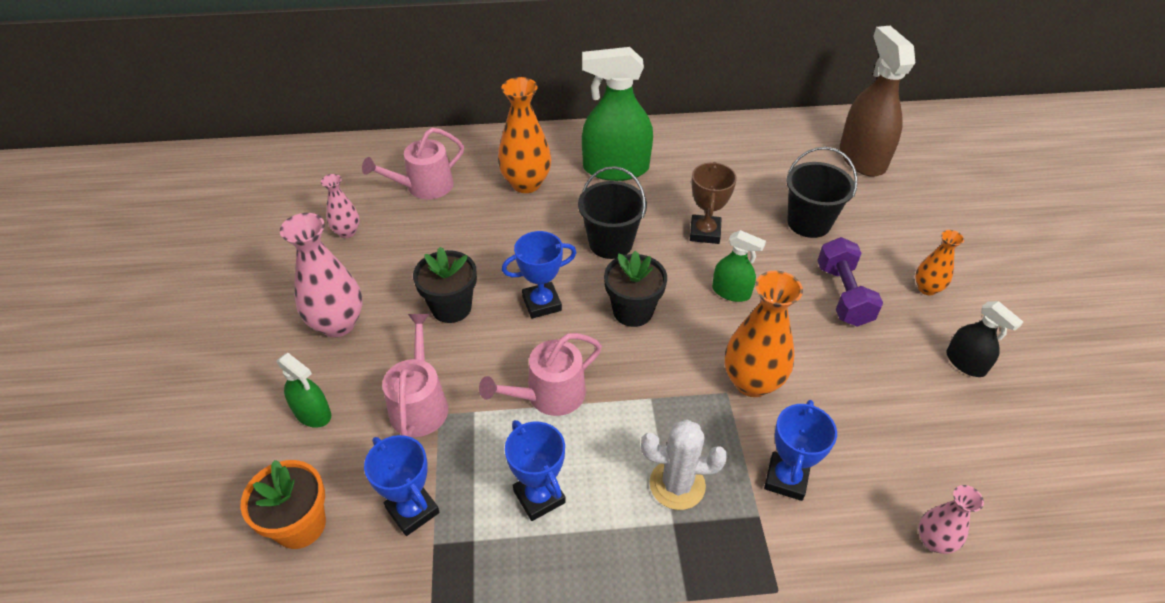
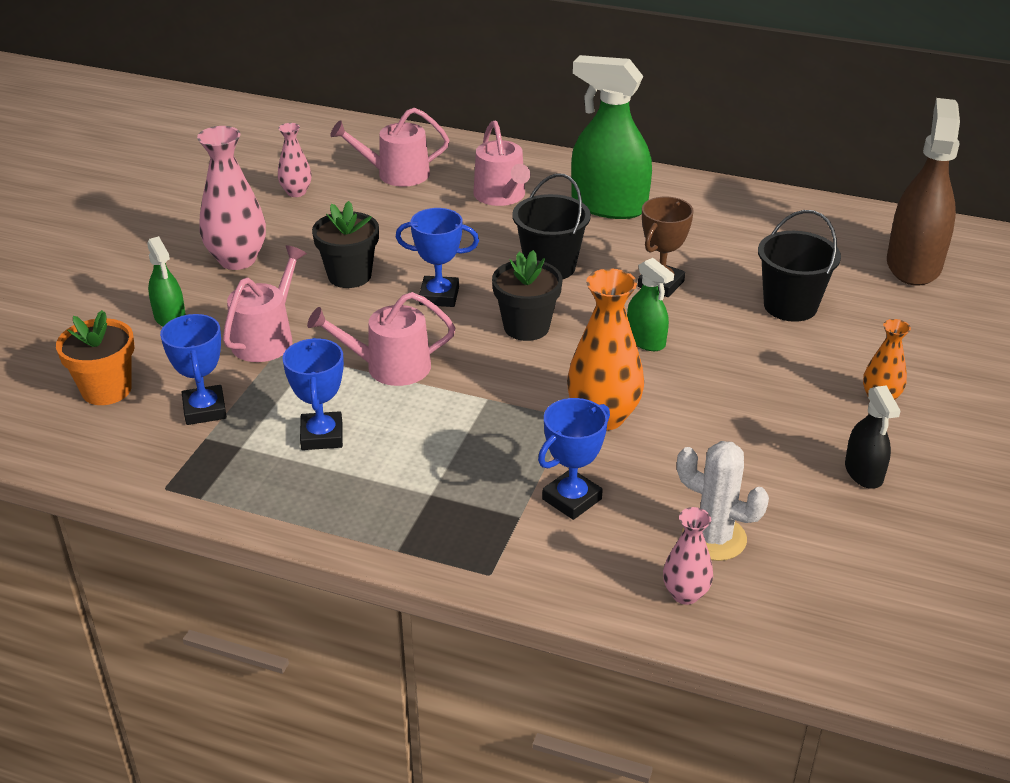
camera: 25 degrees right, 10 degrees down
(526, 183) = (501, 196): orange vase -> pink watering can
(677, 485) = (458, 468): white cactus -> white cactus (714, 538)
(843, 295) = (772, 377): purple dumbbell -> none

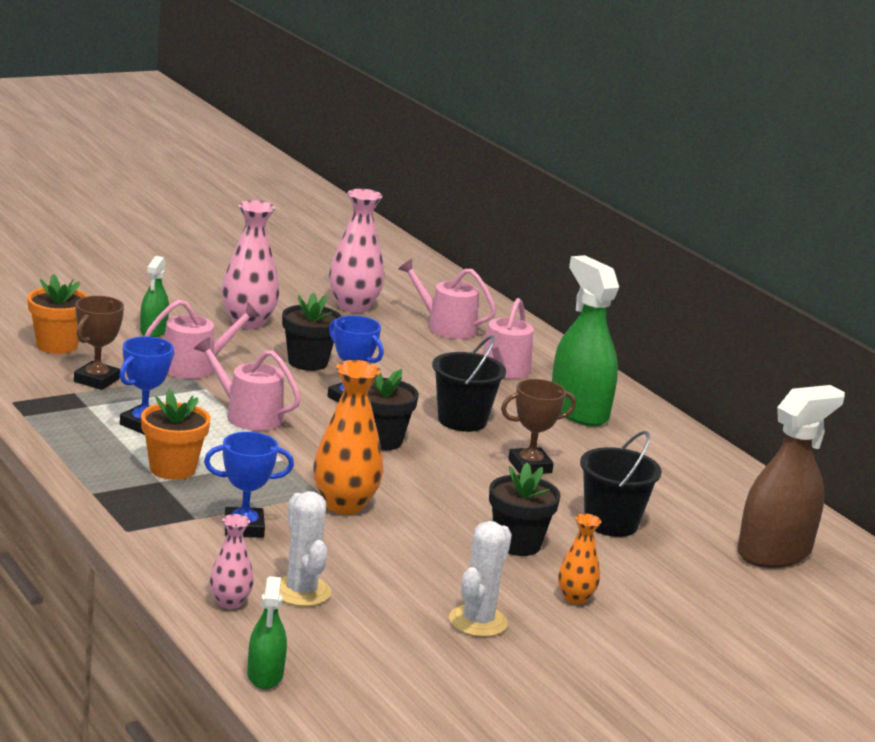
camera: 35 degrees right, 15 degrees down
(205, 410) = (96, 380): blue trophy -> brown trophy
(296, 192) = (353, 306): pink vase -> pink vase, size x1.78
(420, 472) = (172, 469): none -> orange flower pot
(646, 340) = (455, 486): green spray bottle -> green spray bottle (265, 675)
(769, 371) = (517, 544): none -> black flower pot
(863, 472) = (478, 621): black spray bottle -> white cactus

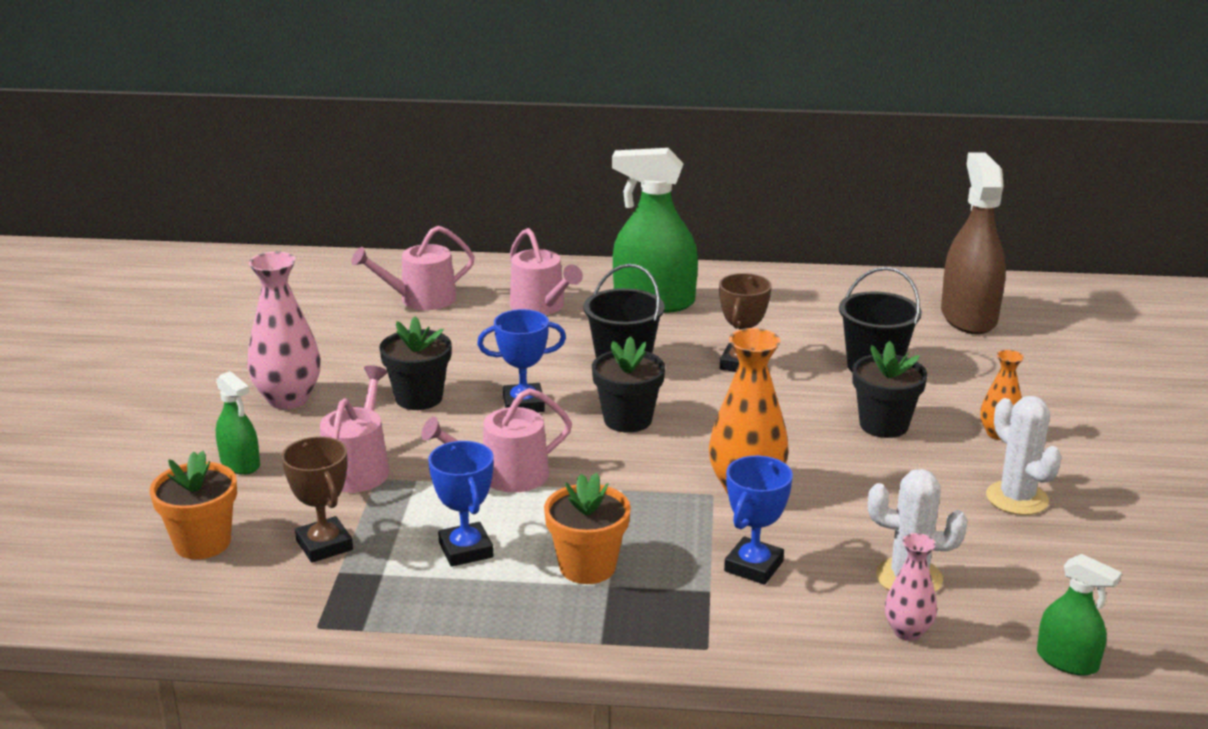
camera: 50 degrees left, 5 degrees up
(353, 306) = (321, 328): pink vase -> none

